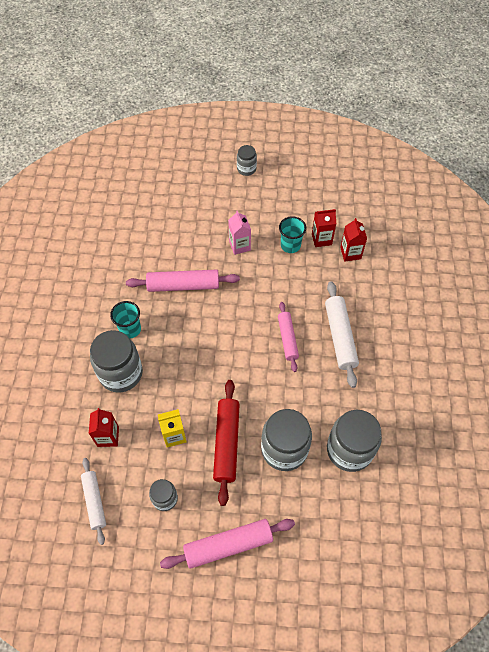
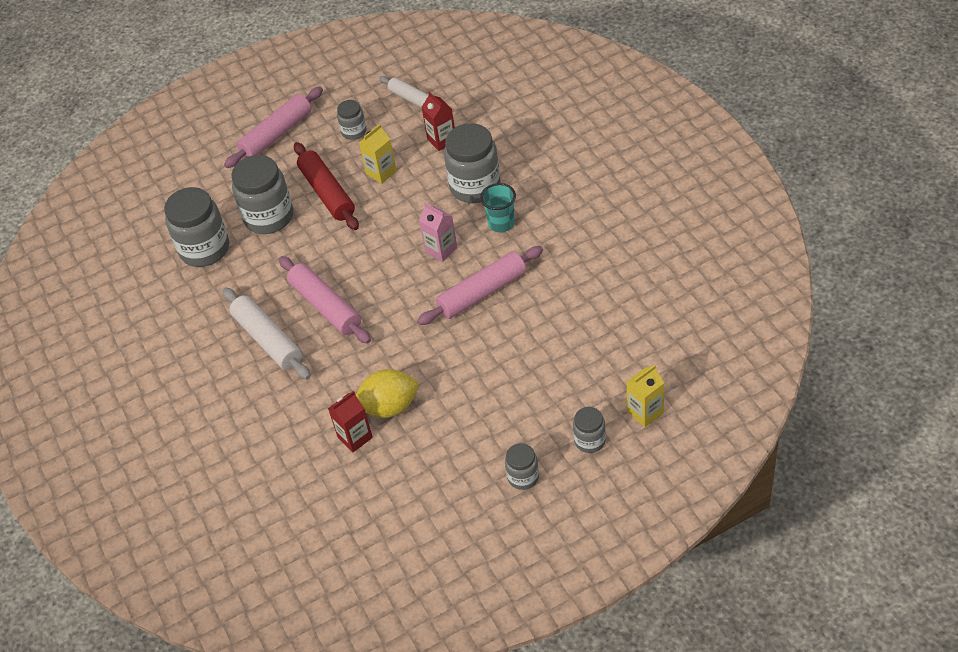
camera: 155 degrees right, 10 degrees down
(159, 165) = (645, 412): none -> yellow carton
(199, 167) = (590, 440): none -> grey jar
(239, 246) = (452, 371): pink carton -> pink carton (441, 250)
(287, 339) = (326, 306): pink rolling pin -> pink rolling pin, size x1.51
(290, 245) = (389, 407): turquoise cup -> yellow lemon
(350, 253) = (307, 440): red carton -> none

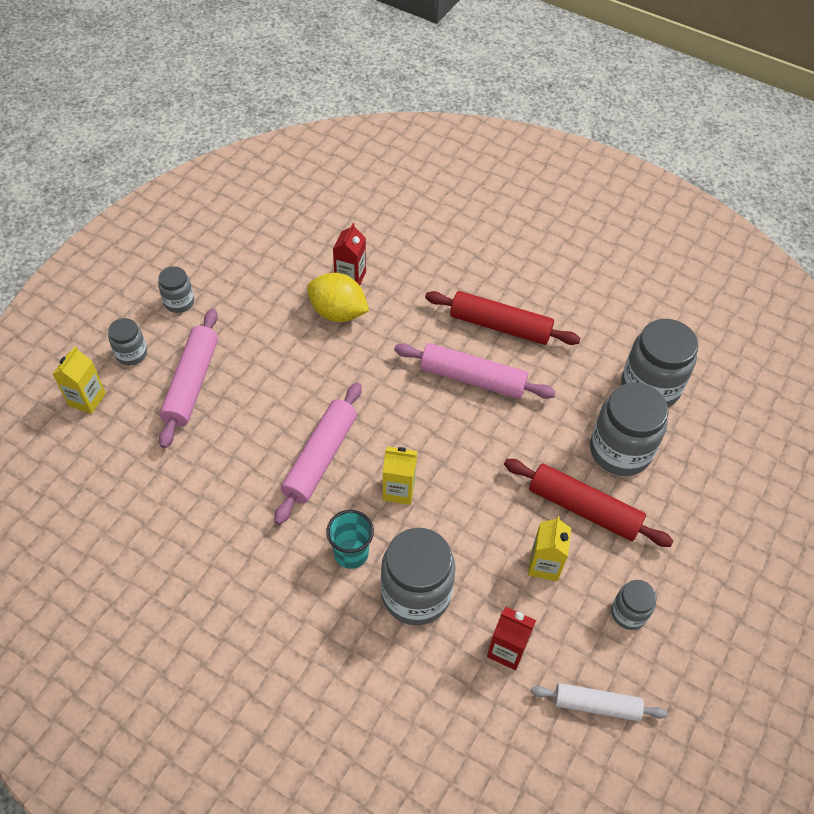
camera: 140 degrees right, 5 degrees up
(268, 339) = (500, 326): white rolling pin -> red rolling pin
(276, 134) = (718, 565): pink rolling pin -> pink rolling pin (192, 383)
(389, 407) = (338, 312): yellow lemon -> yellow lemon turned 75 degrees clockwise
(441, 250) = (399, 490): pink carton -> yellow carton

